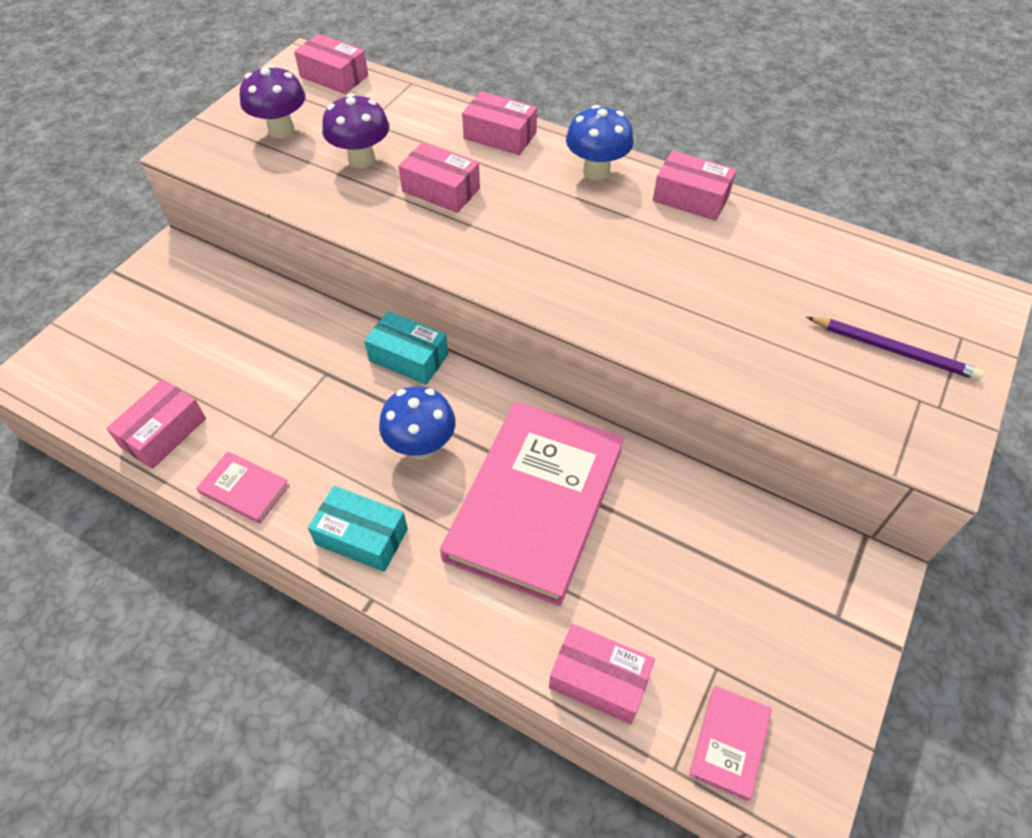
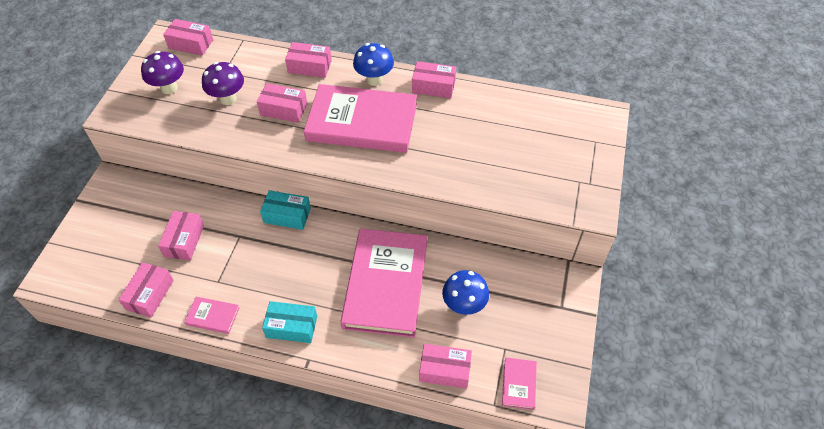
camera: 15 degrees left, 0 degrees up
(242, 362) = (184, 241): none -> pink box
(421, 446) = (311, 267): blue mushroom -> blue mushroom (464, 305)
(558, 231) = (362, 122): none -> pink book
(894, 350) = (561, 156): purple pencil -> none

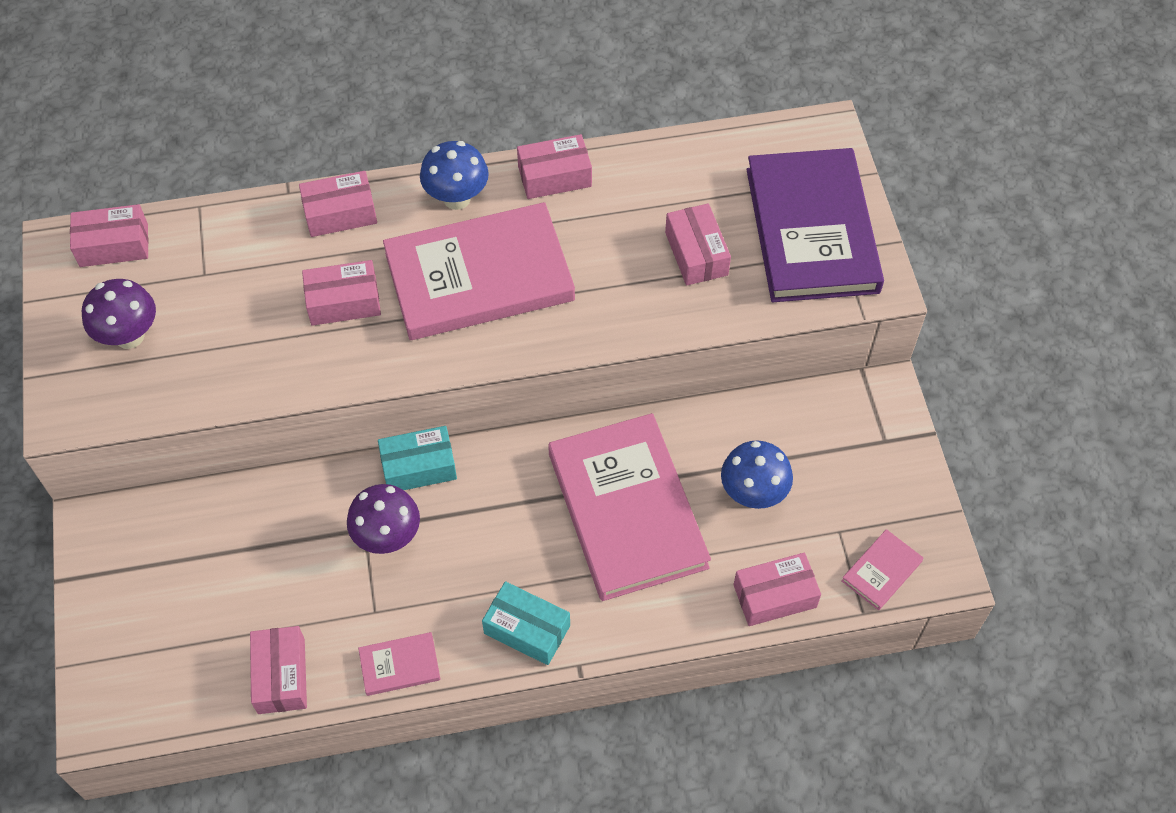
camera: 25 degrees left, 5 degrees up
(184, 241) = (281, 572): pink box -> pink box (696, 253)
(228, 98) = (241, 317): purple mushroom -> purple mushroom (388, 537)
(291, 327) = (527, 629): turquoise box -> turquoise box turned 45 degrees clockwise
(519, 384) = (881, 571): pink book -> pink book turned 60 degrees clockwise
(567, 164) = (812, 230): none -> purple book

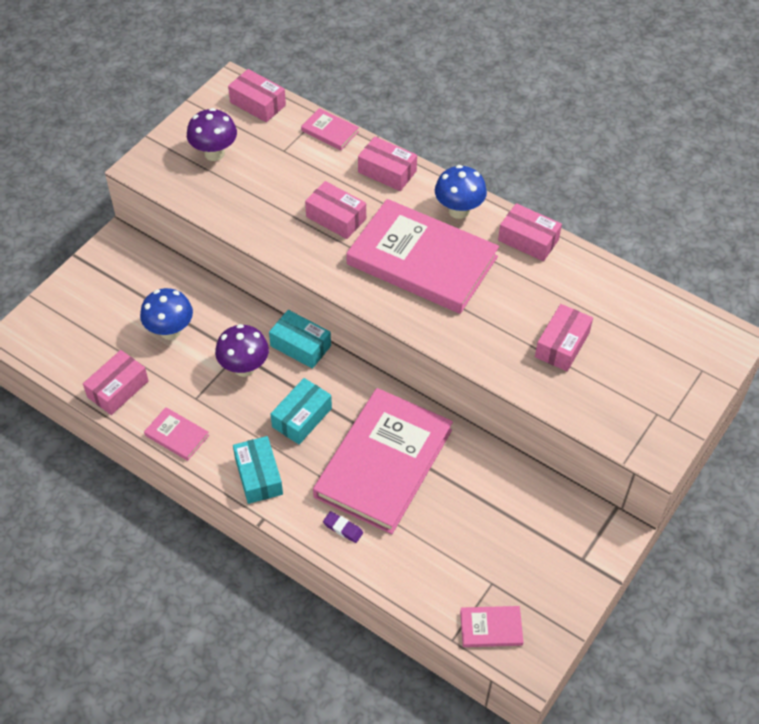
camera: 45 degrees right, 5 degrees down
(230, 216) = (330, 131): none -> pink book
(502, 536) = (302, 418): none -> turquoise box
(661, 604) = (343, 528): none -> purple eraser
(753, 494) = (465, 518): blue mushroom -> blue mushroom (170, 331)
(774, 596) = (411, 582): pink box -> none
(812, 230) = (651, 388): purple book -> none

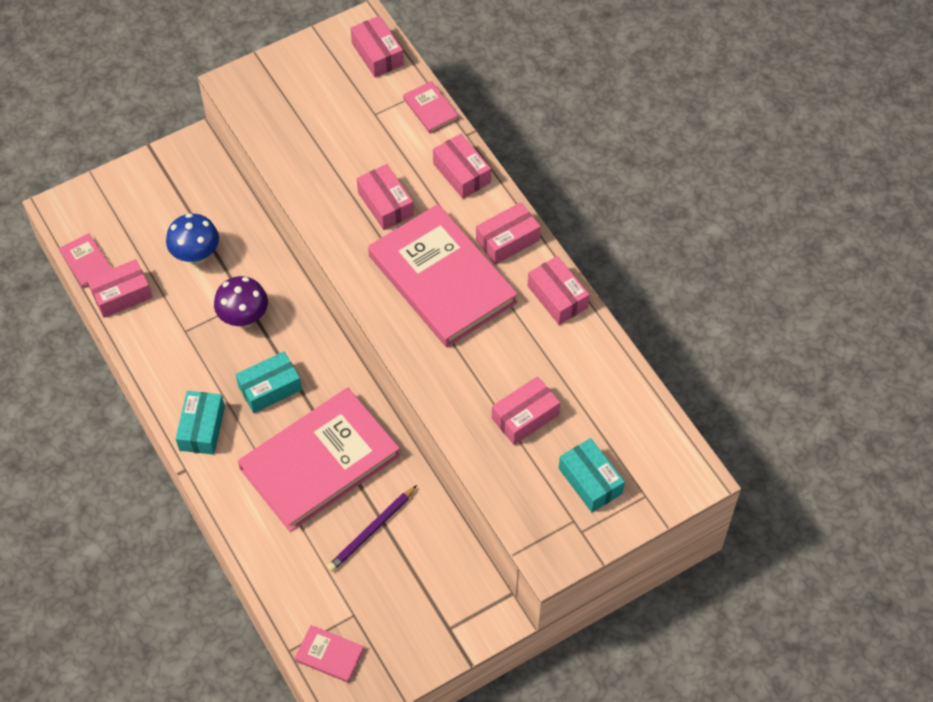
camera: 25 degrees right, 5 degrees up
(176, 435) = (150, 360): pink book -> pink book (86, 262)
(214, 153) = (308, 93): purple mushroom -> none
(300, 346) = (306, 317): turquoise box -> turquoise box (590, 481)
(343, 528) = (250, 508): purple eraser -> none
(458, 210) = (507, 240): blue mushroom -> pink box
(464, 503) = (371, 531): none -> purple pencil

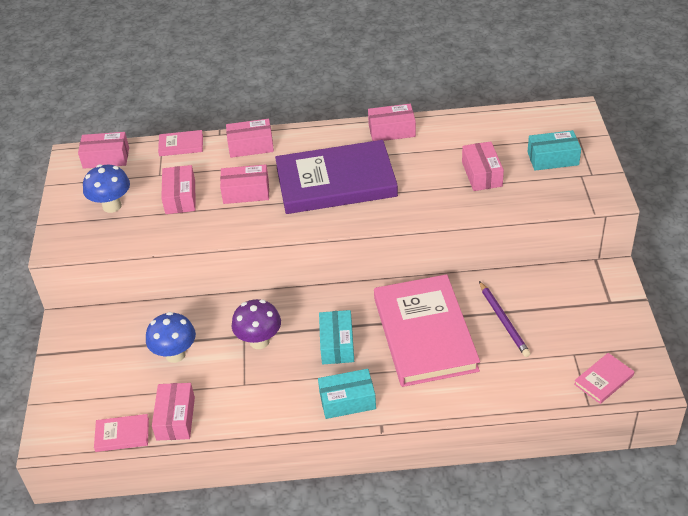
camera: 60 degrees left, 15 degrees down
(202, 428) = (347, 401): turquoise box -> turquoise box turned 45 degrees counterclockwise
(309, 98) = (112, 206): none -> blue mushroom
(442, 279) = (336, 182): pink book -> purple book
(507, 240) = (326, 140): pink box -> pink box (180, 197)

